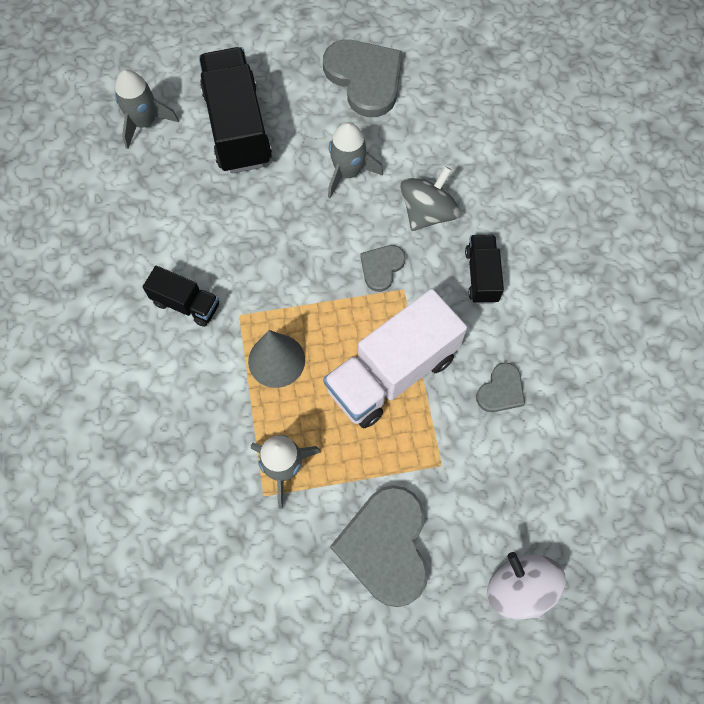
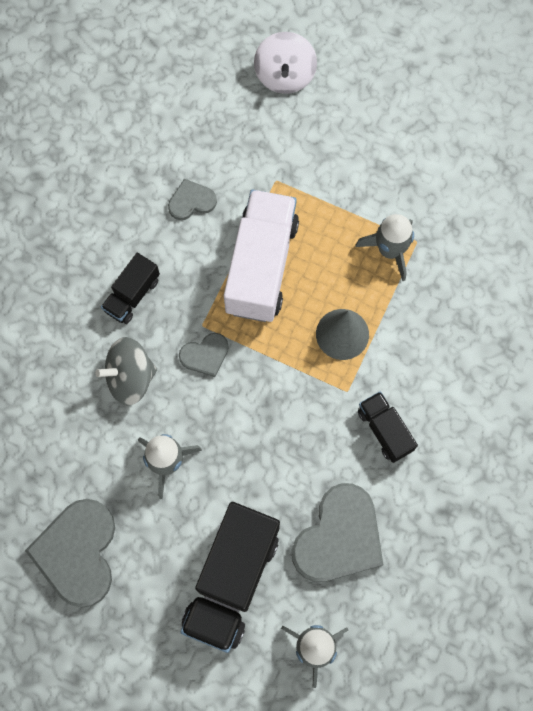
camera: 145 degrees left, 5 degrees up
(386, 546) = (353, 154): grey heart -> grey heart (339, 537)
(392, 373) = (261, 266): white truck -> white truck turned 75 degrees counterclockwise

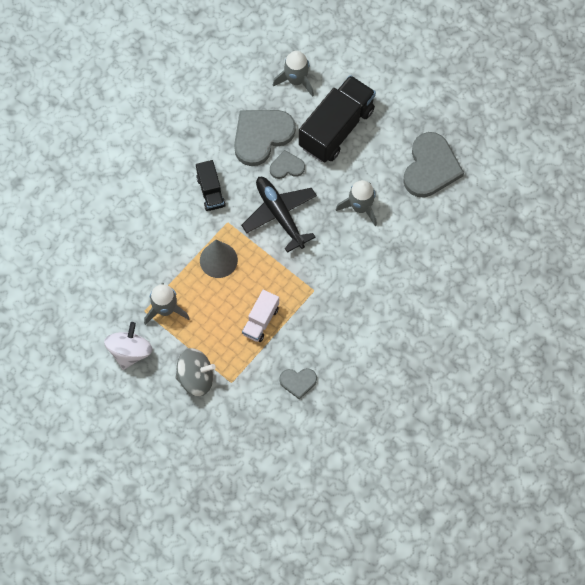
camera: 165 degrees left, 5 degrees down
(130, 378) = (372, 267): grey spinning top -> grey spinning top (196, 378)
(132, 295) = (358, 323): black truck -> none
(205, 355) = (317, 269): grey heart -> grey heart (287, 166)
(261, 266) = (260, 321): white truck -> white truck, size x0.52
(277, 420) = (280, 215): none -> black plane
(285, 75) = (199, 465): white spinning top -> white spinning top (130, 351)

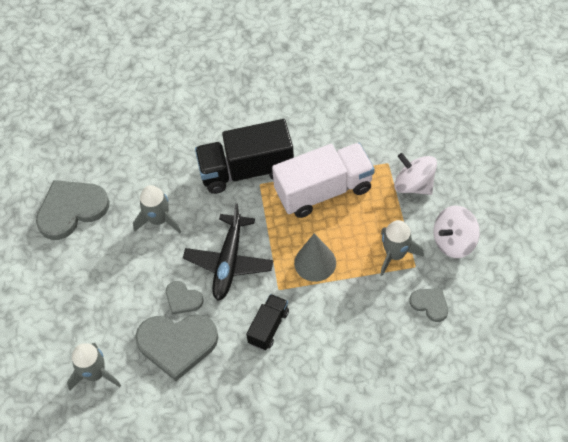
camera: 135 degrees left, 10 degrees down
(196, 378) = (414, 185): grey spinning top -> white spinning top
(260, 321) = (323, 190): white truck -> white truck, size x1.91
(298, 382) = (335, 129): grey heart -> grey heart (430, 304)
(336, 128) = (108, 300): black truck -> black truck (246, 170)

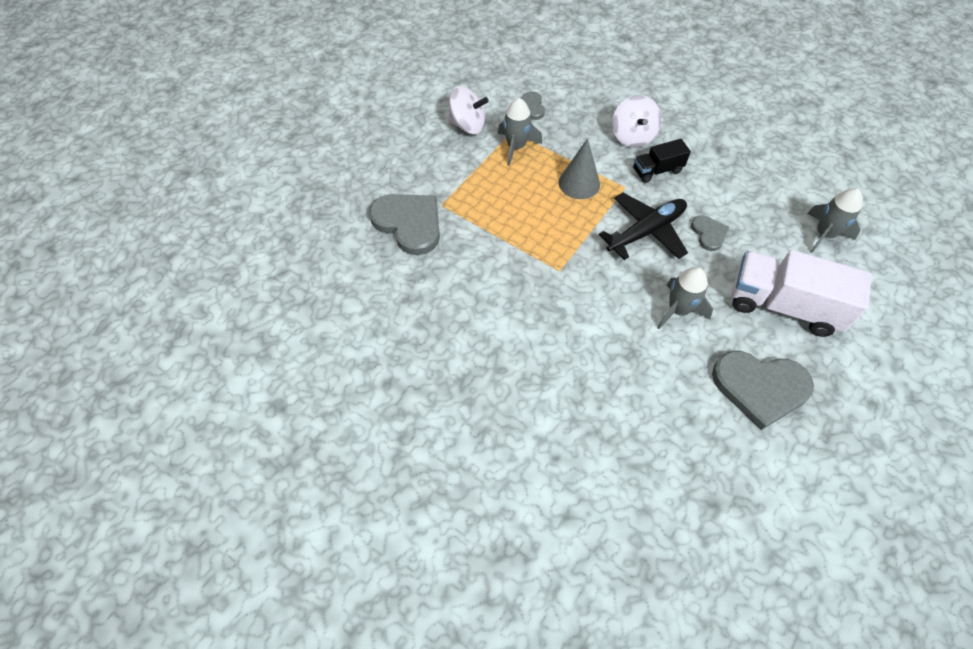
camera: 140 degrees left, 0 degrees up
(177, 344) = (739, 208): grey heart -> grey heart (409, 223)
(246, 170) = (558, 290): black truck -> none
(323, 190) = (514, 224): white truck -> white truck (783, 306)
(414, 185) = (444, 176): white spinning top -> white spinning top (632, 136)

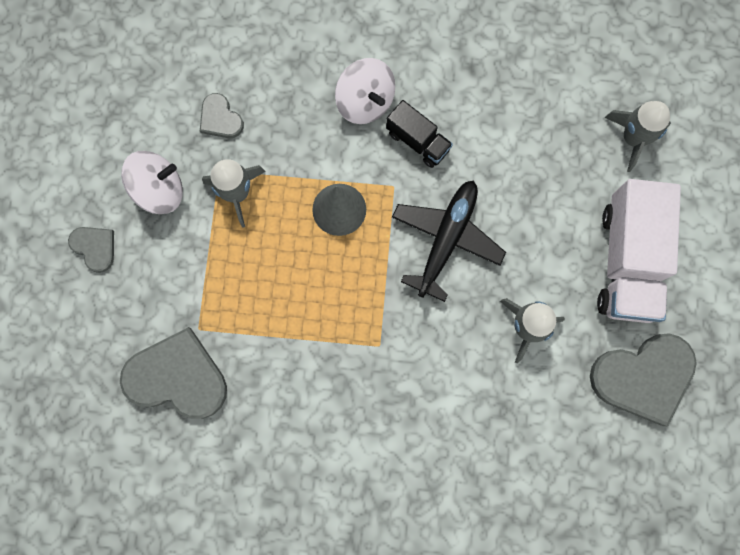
camera: 30 degrees left, 20 degrees up
(657, 170) = (418, 141): black truck -> black truck turned 90 degrees counterclockwise
(709, 234) = (514, 205): grey heart -> grey heart (95, 247)
(783, 306) = (627, 261): white truck -> white truck turned 75 degrees counterclockwise

